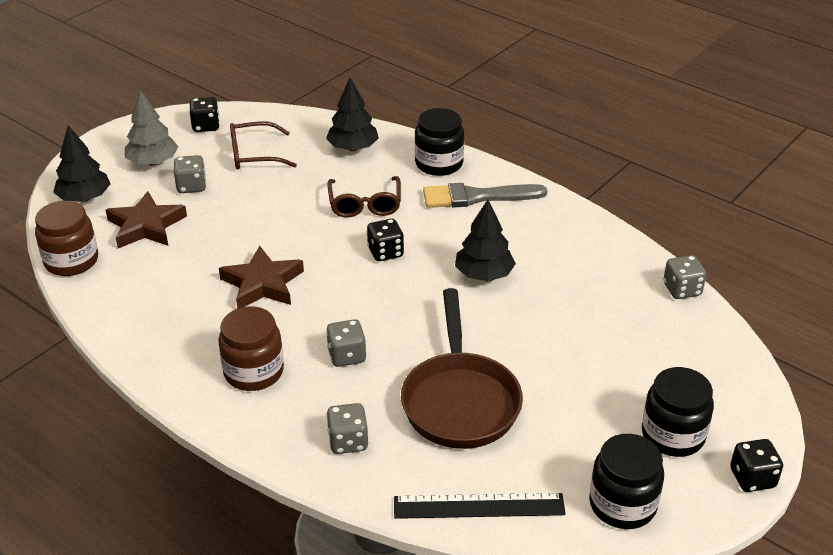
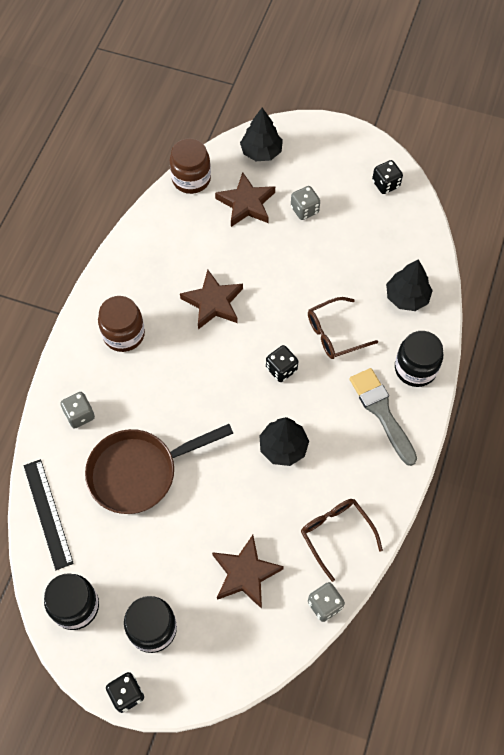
camera: 70 degrees right, 25 degrees up
(153, 162) = (322, 172): grey tree -> none
(254, 155) = (363, 233): brown glasses -> brown glasses (336, 534)
(347, 356) = (159, 384): grey dice -> none
(627, 340) = (245, 573): none -> brown star

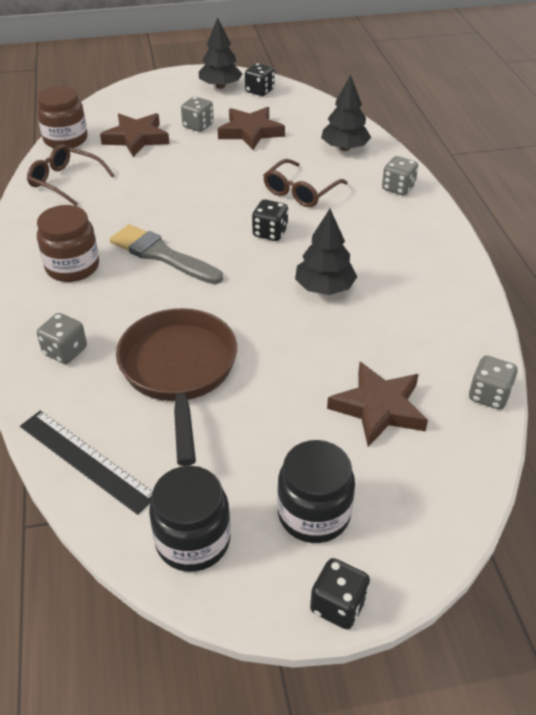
camera: 30 degrees left, 20 degrees down
(139, 472) = (179, 372): brown pan -> brown pan turned 135 degrees clockwise
(213, 302) = (157, 211): brown star -> brown star (250, 132)
(261, 152) = (124, 105): black tree -> black tree (220, 86)
(336, 534) = (443, 332): brown glasses -> brown glasses (65, 181)
(382, 412) = (397, 227): grey brush -> grey brush (162, 255)
(415, 368) = (398, 188): black jar -> grey dice

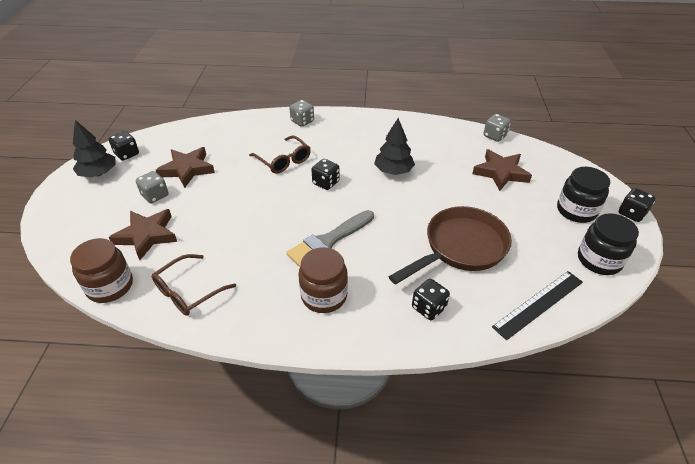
camera: 75 degrees left, 0 degrees up
(65, 351) = (428, 308): grey dice -> black dice
(179, 372) = (460, 248): brown pan -> brown pan turned 135 degrees clockwise
(344, 148) = (241, 131): black tree -> none

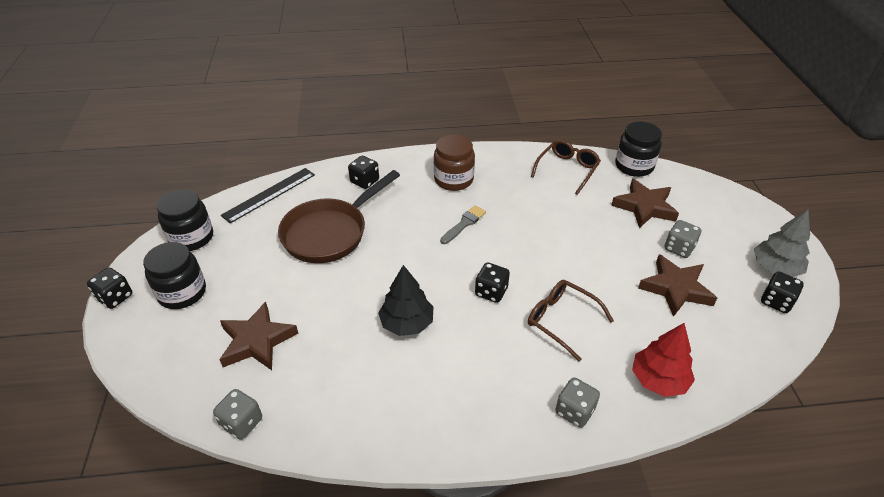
camera: 170 degrees right, 0 degrees up
(99, 173) = (775, 268): black tree -> grey tree
(110, 286) = (634, 166): brown jar -> black jar
(244, 128) = (658, 379): none -> red tree
(329, 240) = (464, 224): grey brush -> grey brush, size x0.59

